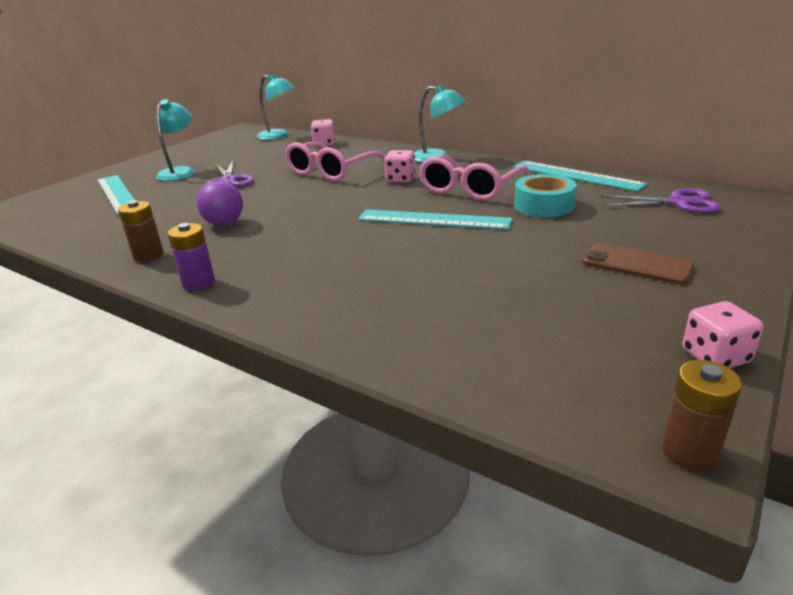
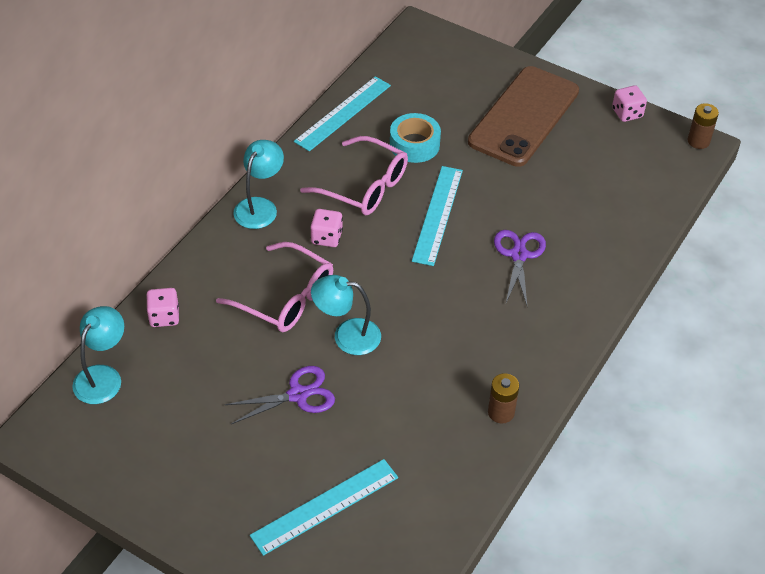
camera: 95 degrees left, 20 degrees up
(180, 172) = (249, 460): turquoise lamp -> turquoise lamp (347, 335)
(198, 283) = (553, 359): purple battery -> none
(224, 223) = (431, 369): purple ball -> none
(637, 264) = (524, 116): brown phone -> brown phone, size x2.01
(678, 203) = (418, 71): purple scissors -> purple scissors (518, 255)

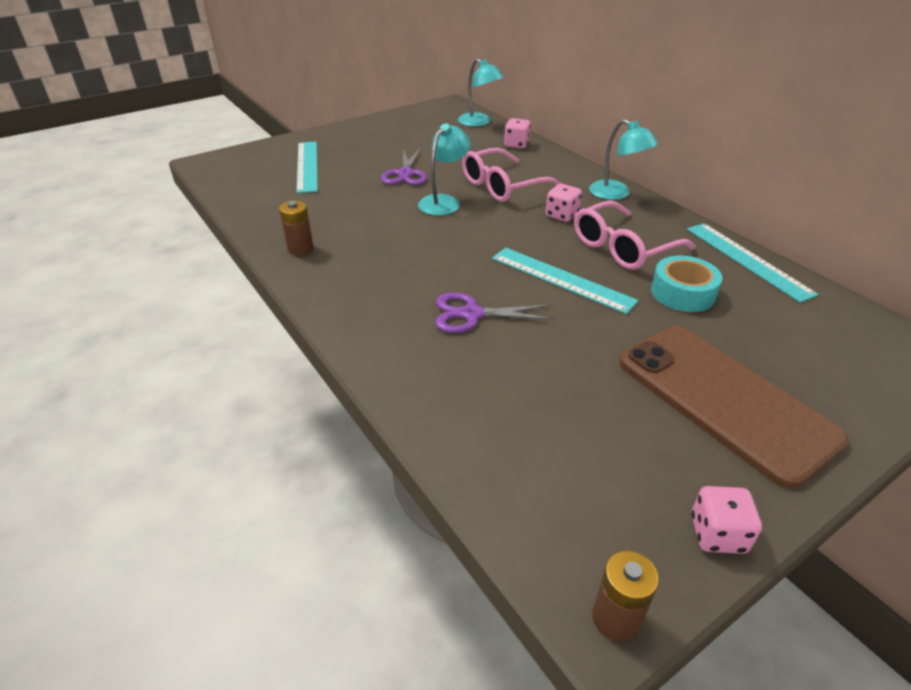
camera: 115 degrees right, 10 degrees down
(518, 255) = (471, 314): purple scissors -> purple scissors turned 150 degrees clockwise

